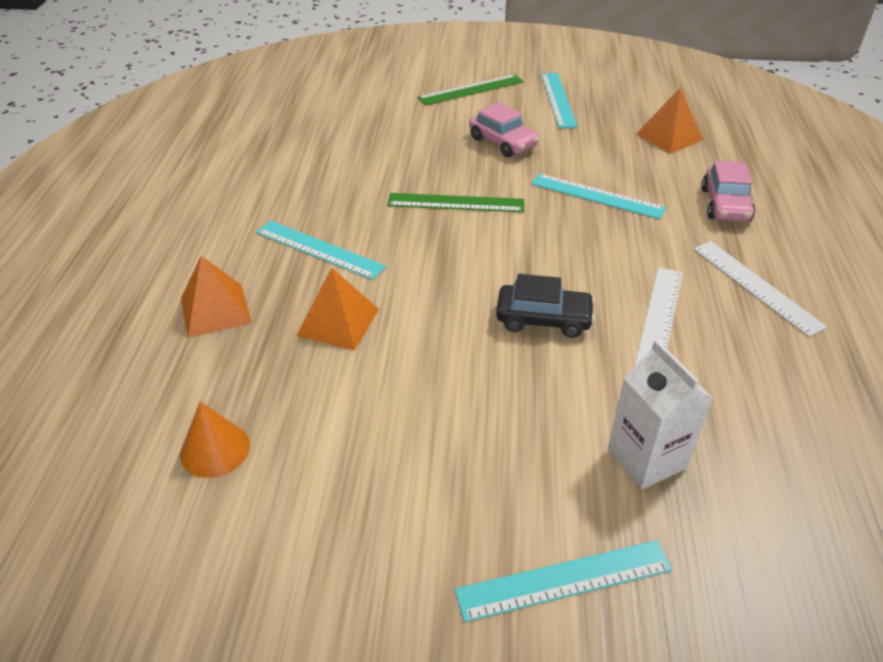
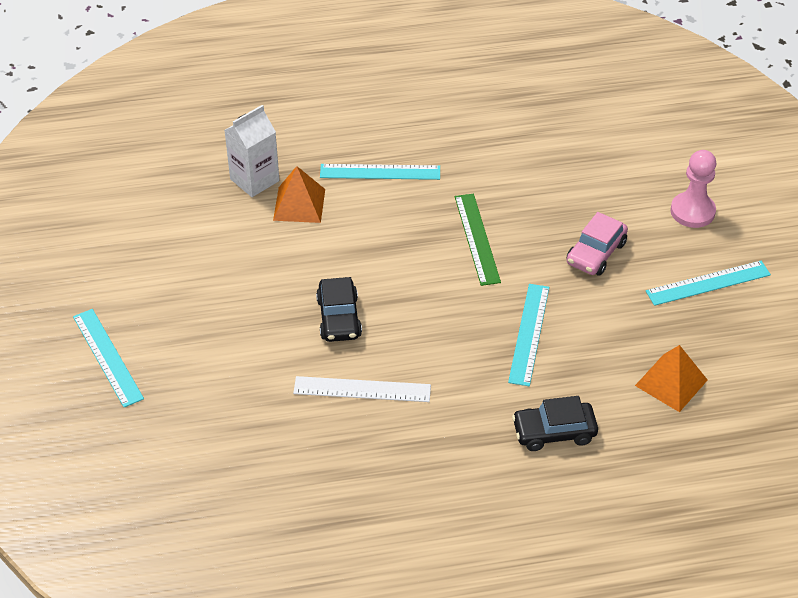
camera: 75 degrees right, 5 degrees up
(215, 310) = (292, 139): orange pyramid -> none
(215, 449) = (169, 180): orange cone -> none
(319, 249) = (380, 172): turquoise ruler -> turquoise ruler turned 75 degrees clockwise
(471, 90) = (692, 211): green ruler -> pink pawn
(646, 458) = (211, 390): white carton -> white carton (254, 180)
(725, 205) = (554, 432): pink car -> black car
(756, 286) = (428, 455): white ruler -> none

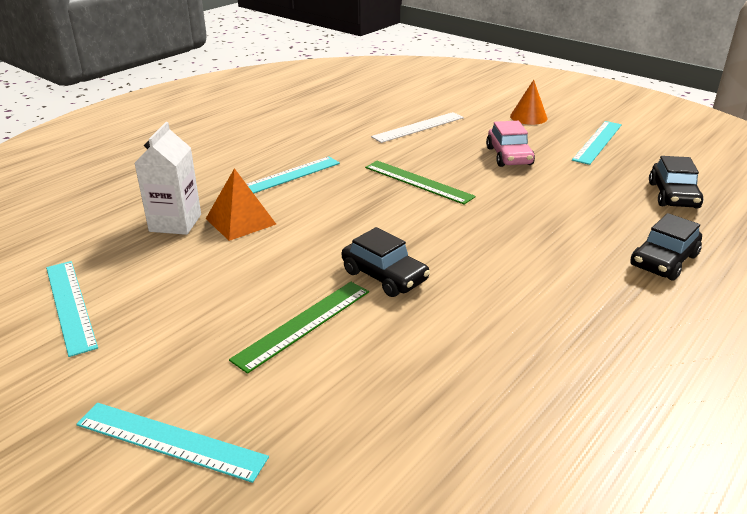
camera: 40 degrees left, 15 degrees down
(247, 324) = (303, 324): none -> green ruler
(362, 389) = (482, 315): white ruler -> white ruler (418, 127)
(529, 334) = (543, 214): turquoise ruler -> turquoise ruler (70, 305)
(671, 382) = (673, 195): orange pyramid -> black car
(692, 211) = (528, 117): pink pawn -> orange cone

